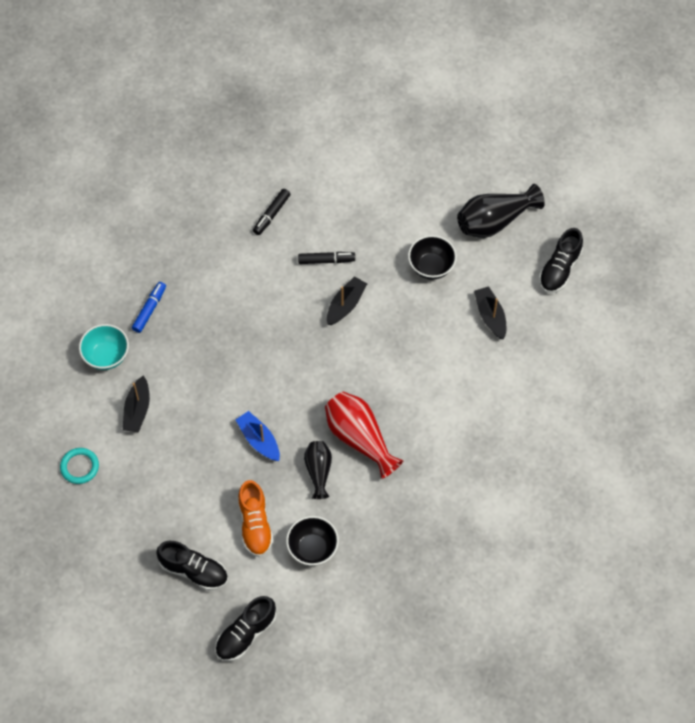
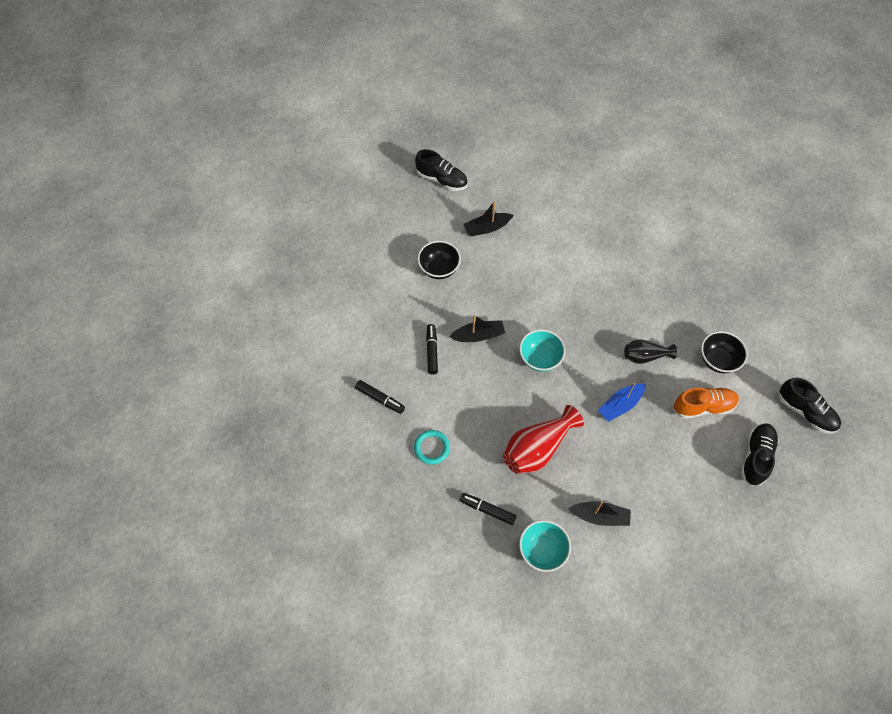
camera: 90 degrees left, 0 degrees up
(79, 467) = (667, 570): turquoise ring -> turquoise ring (432, 448)
(149, 309) = (487, 510): blue marker -> black marker
(316, 364) = (540, 358): none -> turquoise bowl
(345, 305) = (478, 335): black boat -> black boat turned 135 degrees clockwise
(359, 438) = (610, 324): red vase -> red vase (537, 448)
(495, 221) = (394, 222): black vase -> none

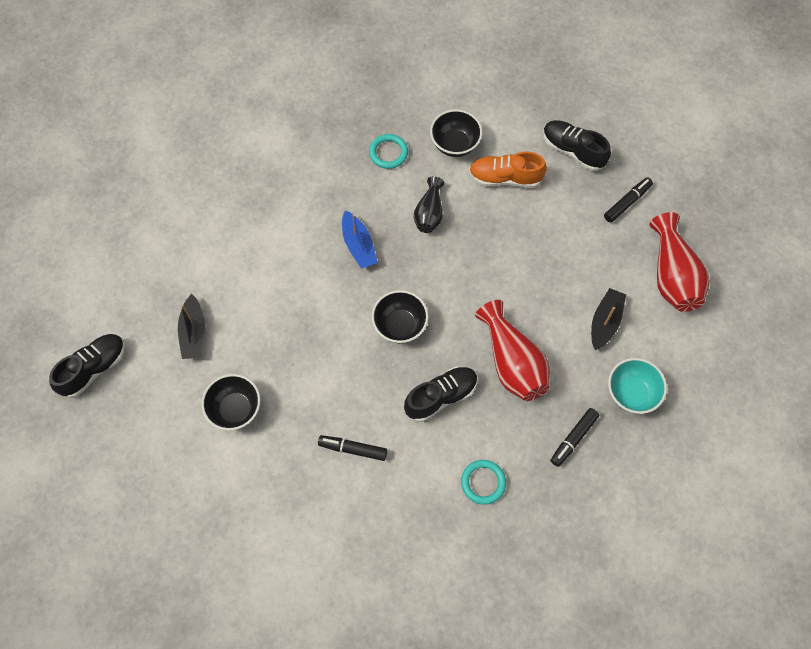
camera: 75 degrees left, 5 degrees up
(380, 399) = (401, 530): black marker -> black marker (627, 202)
(478, 335) = (347, 387): black boat -> none
(540, 358) = (400, 325): turquoise bowl -> black bowl
(620, 405) = (482, 259): blue boat -> blue boat (358, 245)
(667, 568) = (672, 275): none -> red vase
(686, 313) = (388, 153): none -> turquoise ring
(703, 406) = (505, 178): orange shoe -> orange shoe turned 90 degrees counterclockwise
(805, 412) = (535, 88): black shoe -> black shoe (441, 396)

